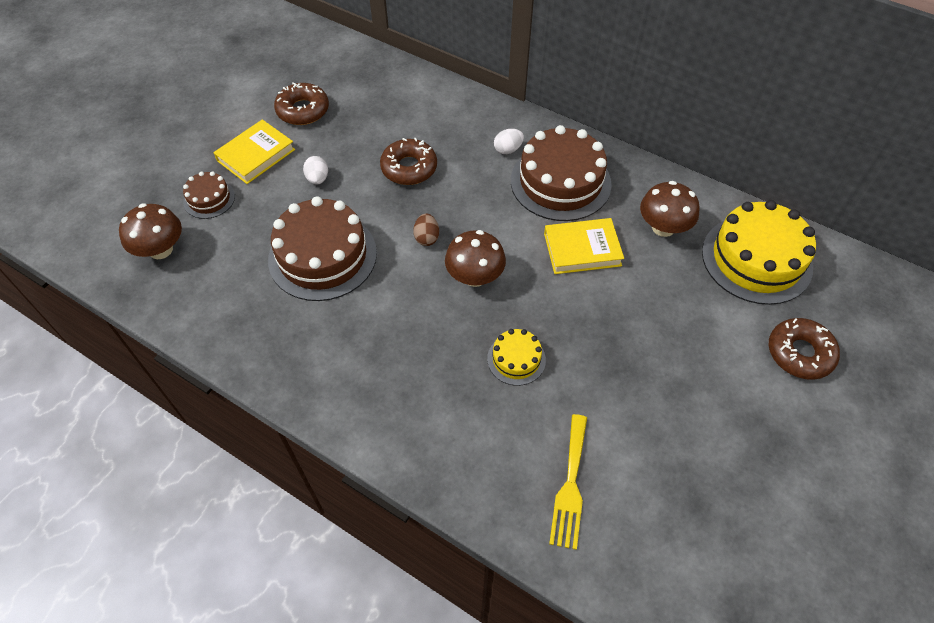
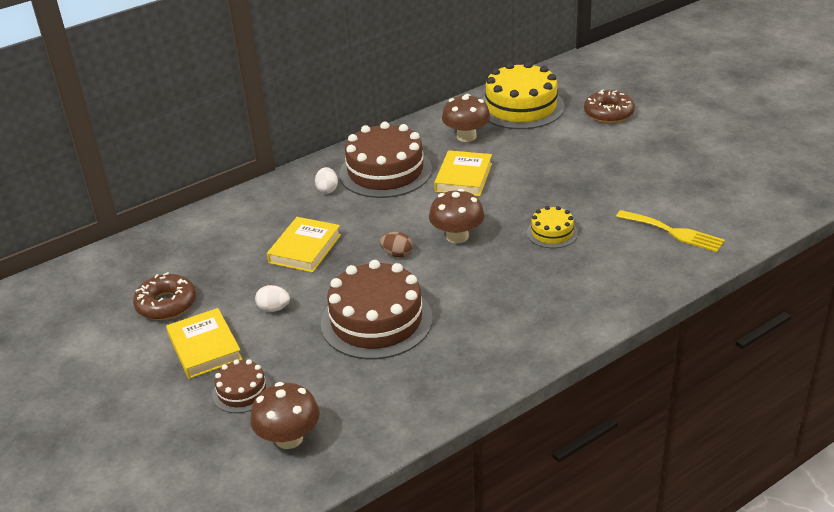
camera: 65 degrees left, 20 degrees down
(409, 168) = (305, 249): brown donut -> yellow book

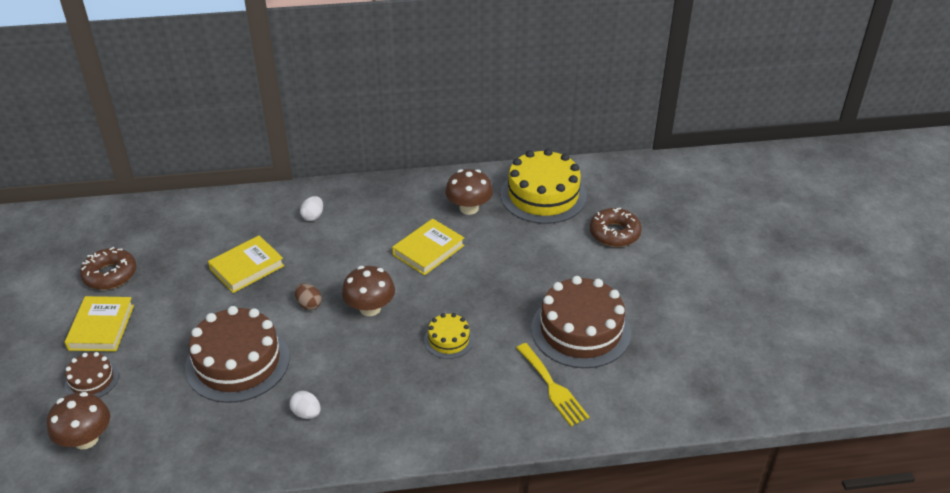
camera: 25 degrees right, 5 degrees up
(274, 308) = (177, 314): white egg -> white egg (306, 413)
(385, 171) = (372, 217): brown cake -> brown cake (581, 330)

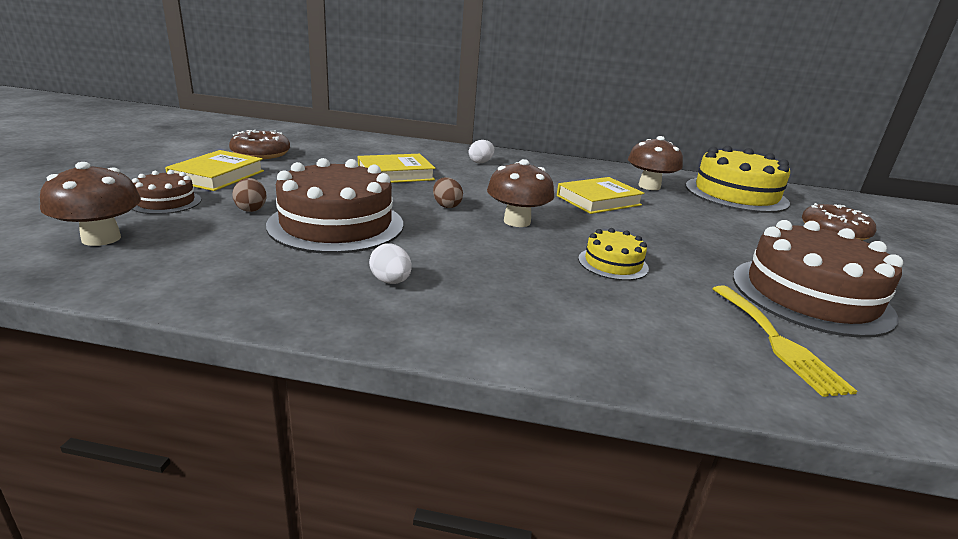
camera: 15 degrees right, 15 degrees down
(162, 365) = (251, 209): none -> brown egg

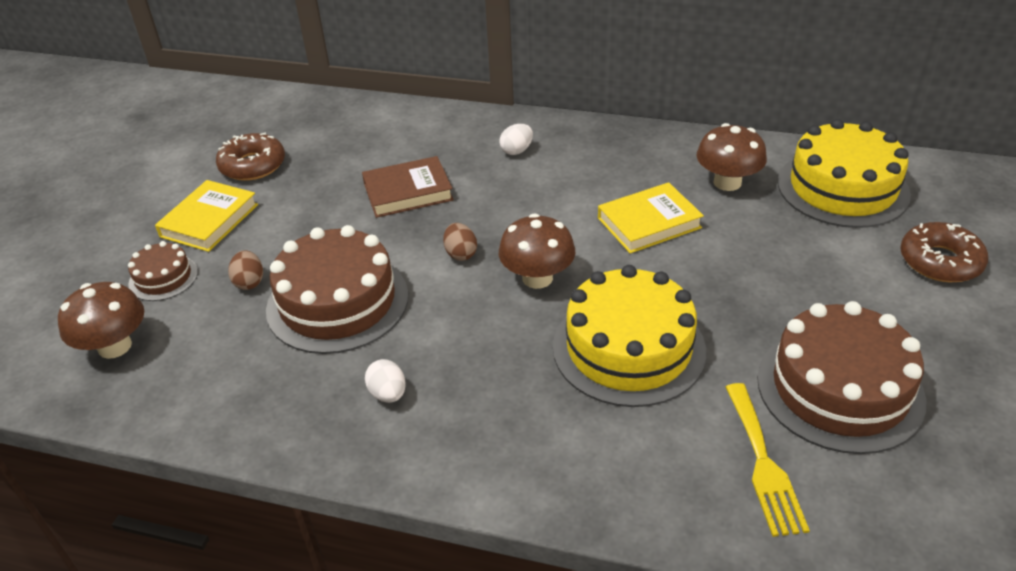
camera: 10 degrees right, 15 degrees up
(395, 174) = (408, 192): yellow book -> brown book
(613, 263) = (628, 348): yellow cake -> yellow cake, size x2.02

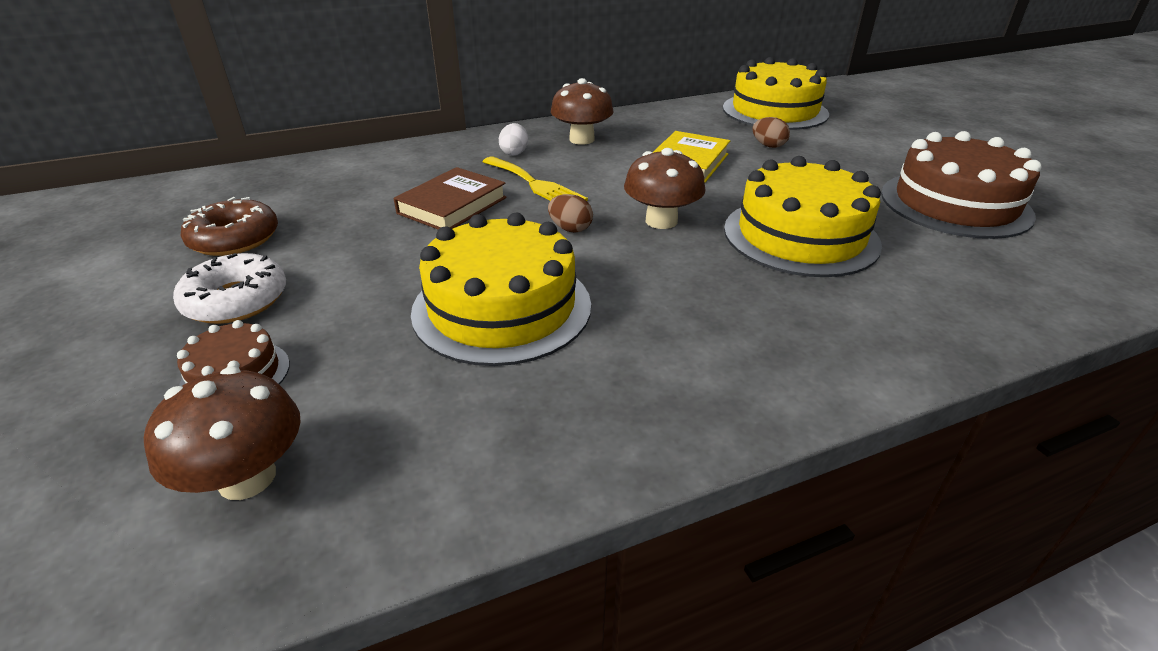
camera: 40 degrees left, 5 degrees down
(209, 220) = (236, 300): yellow book -> white donut
(249, 282) = (369, 332): brown egg -> brown egg (768, 146)
(337, 302) = (502, 307): brown cake -> yellow cake
(388, 394) = (667, 354): white egg -> none
(727, 182) = (702, 127): brown mushroom -> brown mushroom (581, 139)
(763, 464) = (995, 262): yellow fork -> yellow fork (535, 184)
(940, 261) = (885, 127): brown donut -> none

